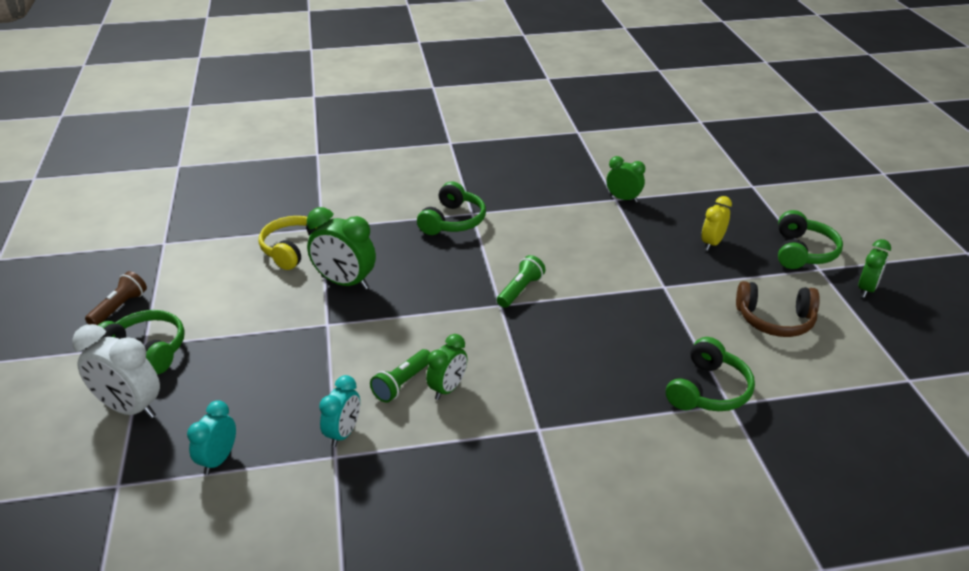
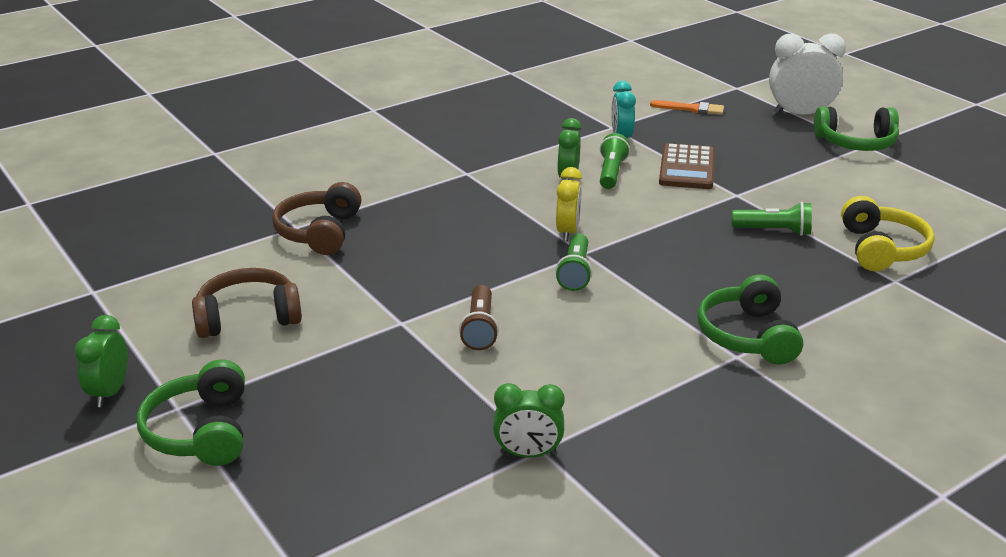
camera: 155 degrees right, 5 degrees down
(119, 308) = (941, 161): brown flashlight -> brown flashlight (480, 329)
(218, 460) = (691, 109): turquoise clock -> orange brush
(330, 367) = (687, 168): none -> brown calculator
(345, 283) = (774, 231): green clock -> green flashlight
(708, 390) = (319, 232): green headphones -> brown headphones
(712, 243) = (350, 406): yellow clock -> yellow clock (568, 232)

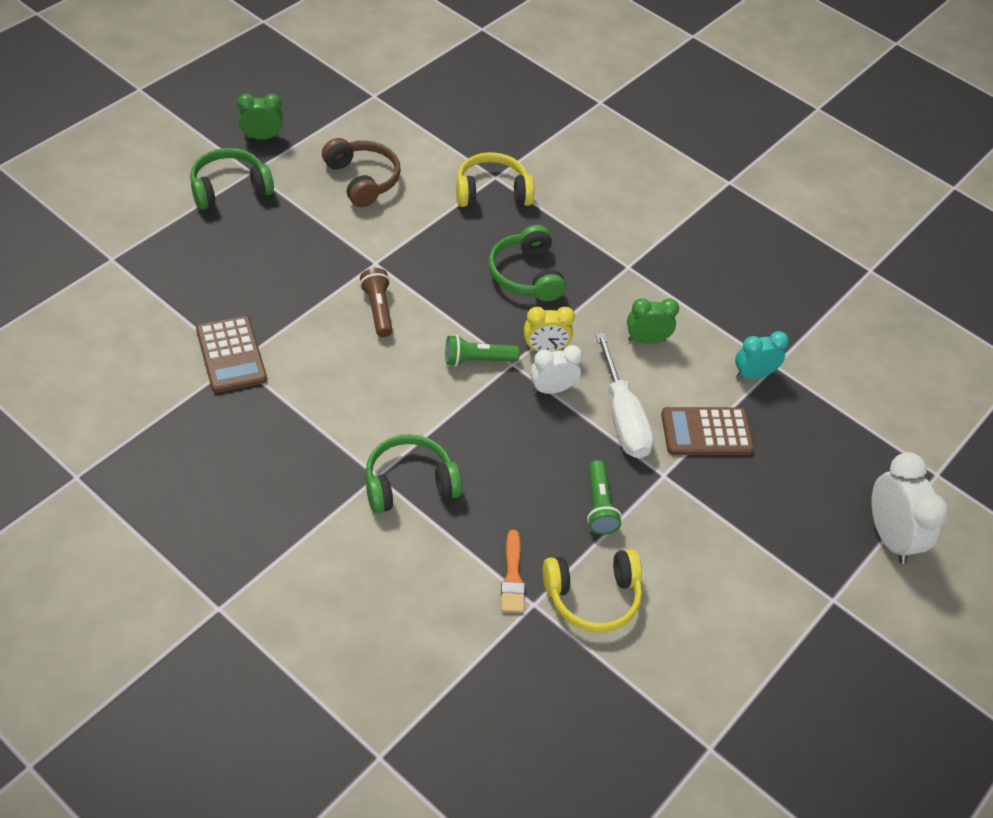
camera: 70 degrees right, 20 degrees up
(319, 232) = (492, 192): brown headphones -> yellow headphones
(480, 329) = (378, 309): brown flashlight -> brown flashlight turned 90 degrees clockwise
(528, 454) = (231, 355): green clock -> brown calculator
(611, 173) = (671, 372): green flashlight -> none
(623, 235) = (552, 389): none -> white clock
(666, 204) = (623, 418): none -> white screwdriver
(691, 109) = (854, 432): orange brush -> orange brush (512, 576)
(856, 143) = (836, 590): green headphones -> green headphones (526, 275)

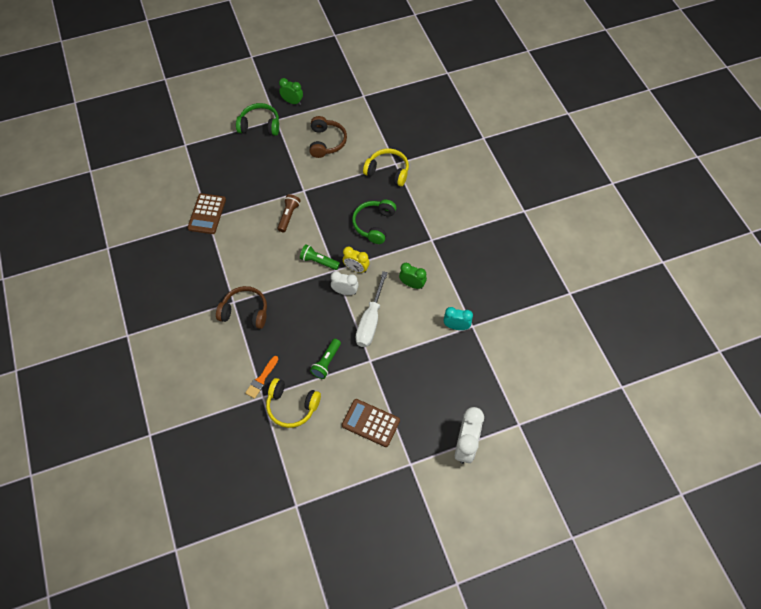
camera: 35 degrees right, 10 degrees up
(409, 484) = (245, 312): green headphones -> brown headphones
(706, 432) = (408, 347): brown calculator -> brown calculator (370, 423)

